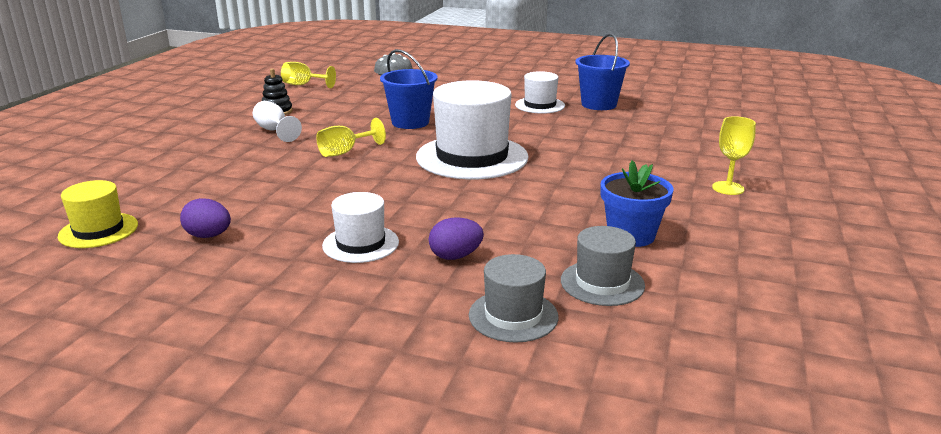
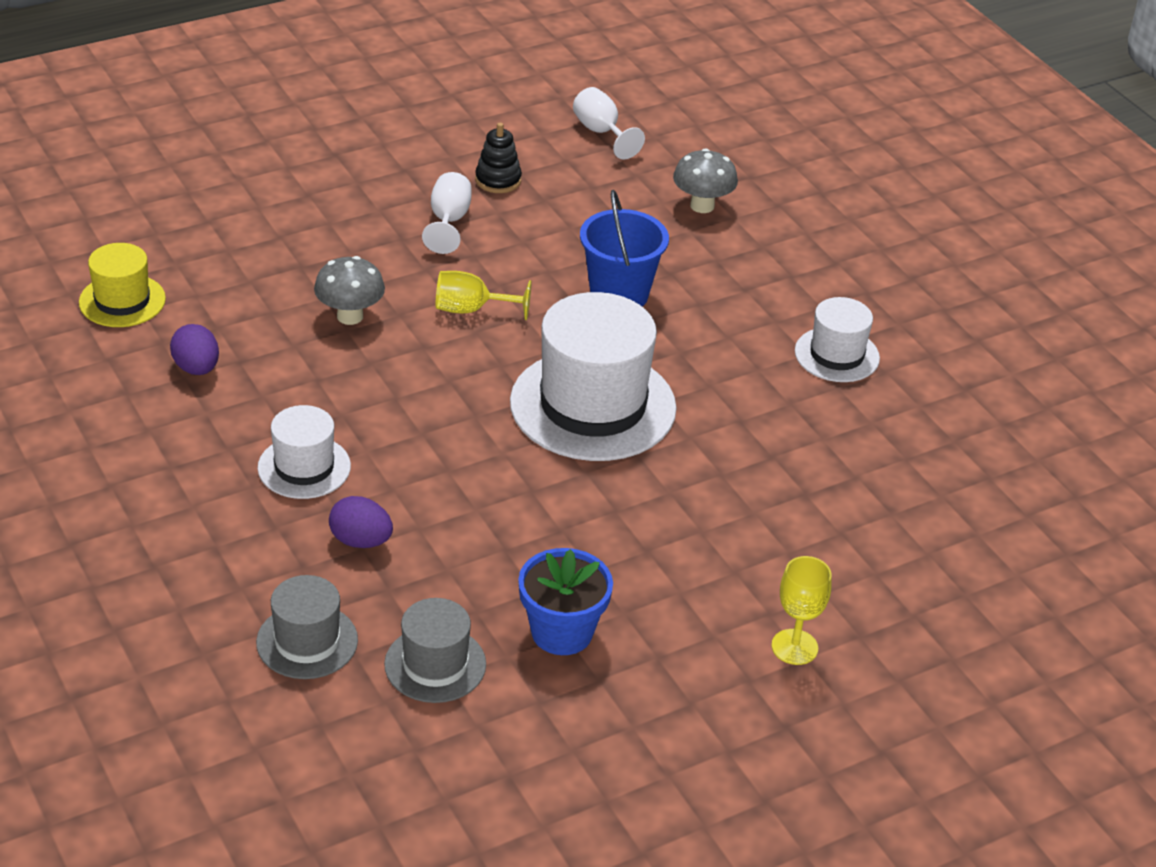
camera: 40 degrees right, 15 degrees up
(277, 179) = (350, 316): none -> grey mushroom
(303, 85) = (601, 132): yellow goblet -> white goblet
(599, 104) = (921, 401): blue bucket -> none

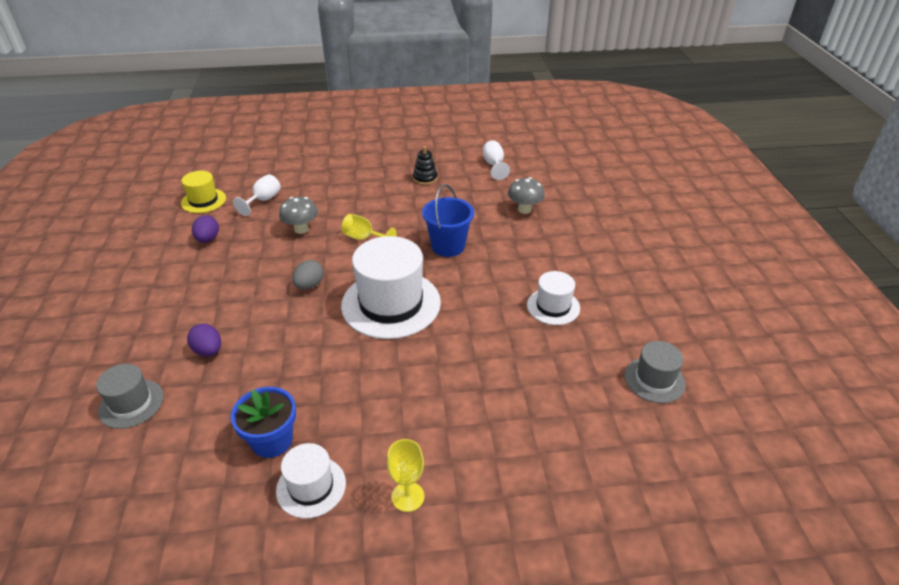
camera: 25 degrees right, 0 degrees up
(304, 467) = (215, 302): white hat -> white hat (311, 487)
(435, 664) = (185, 440): grey hat -> grey hat (654, 380)
(440, 406) = (309, 285): none -> grey egg
(449, 221) = (386, 193): white goblet -> white goblet (263, 200)

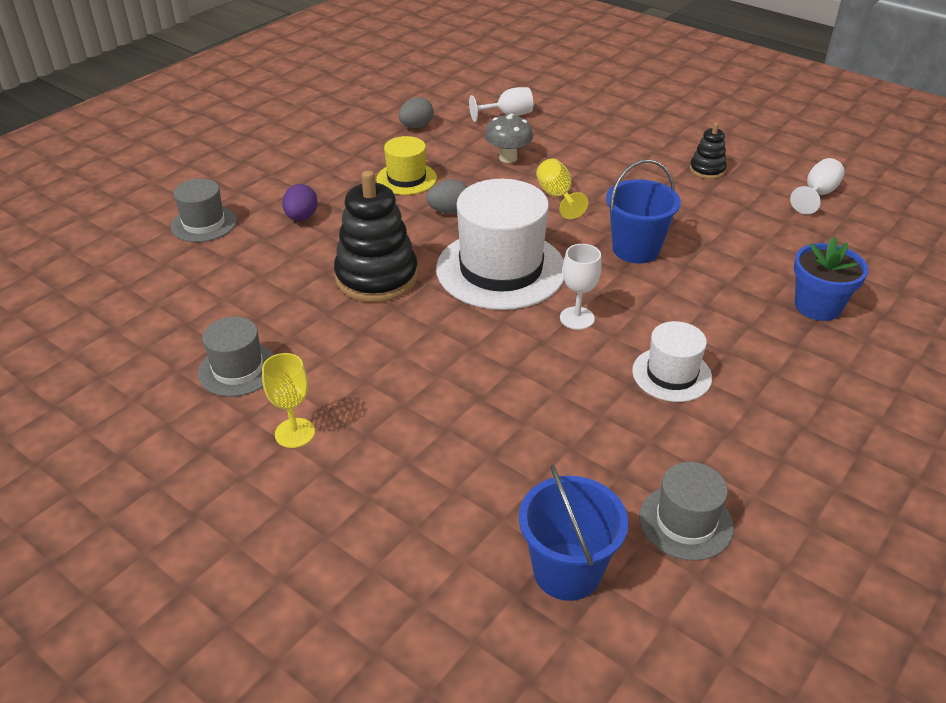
camera: 45 degrees right, 0 degrees up
(203, 201) = (455, 91): yellow hat -> yellow hat (406, 179)
(208, 239) = (416, 126): purple egg -> grey egg
(272, 440) = (257, 315): blue flower pot -> blue flower pot (817, 306)
(311, 487) = (238, 369): white hat -> grey hat
(321, 358) = (376, 277): none -> black stacking toy
(470, 306) = (577, 318): none -> white goblet
(524, 209) = (786, 260): grey mushroom -> none
(643, 449) = (567, 571): none -> blue bucket

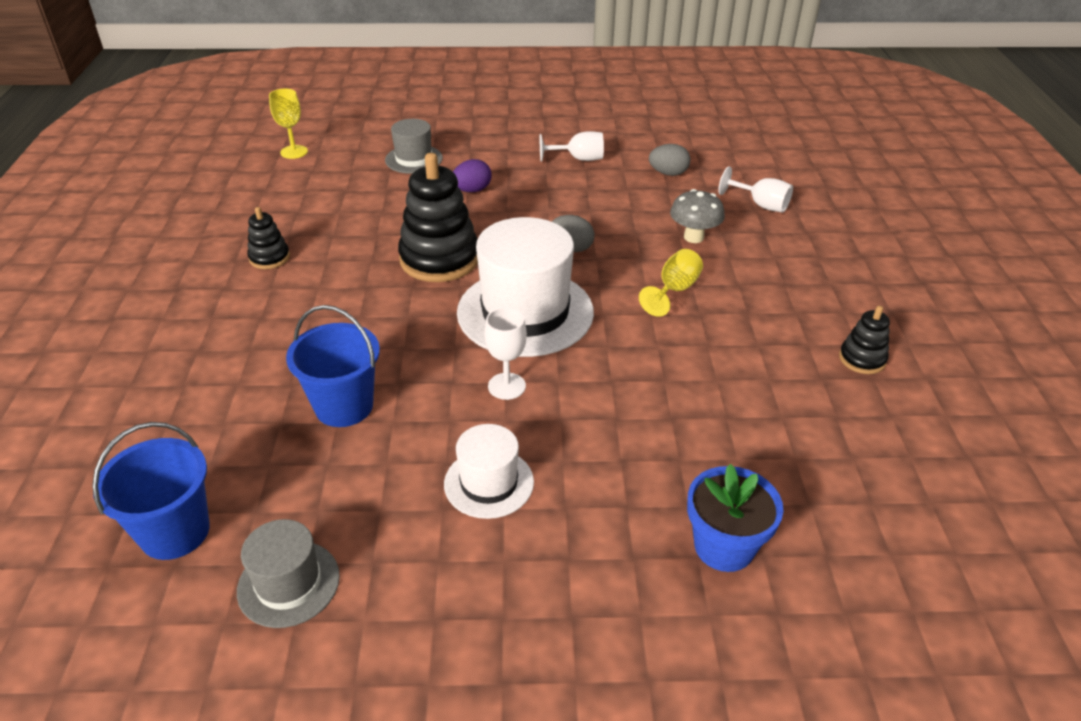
camera: 50 degrees right, 0 degrees up
(238, 369) = (269, 258): grey hat -> black stacking toy
(295, 433) = (224, 316): yellow goblet -> yellow goblet (294, 152)
(406, 179) = (587, 206): yellow hat -> none
(636, 249) = (655, 374): blue bucket -> blue bucket (344, 406)
(817, 195) = (943, 460): white goblet -> white goblet (578, 159)

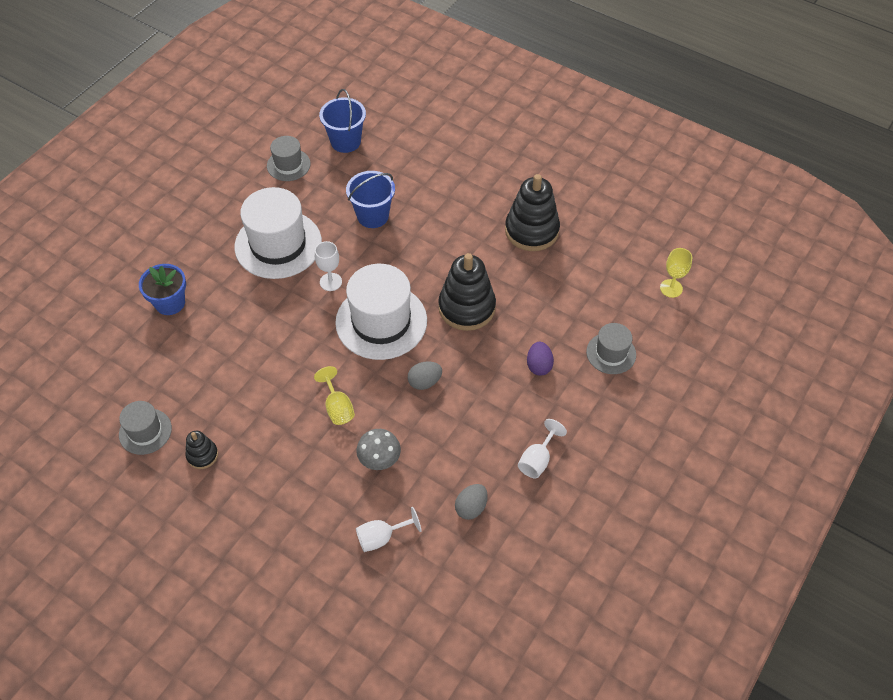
camera: 125 degrees right, 15 degrees up
(269, 258) = (531, 230): black stacking toy -> black stacking toy, size x1.99
(489, 483) = (278, 244): white hat -> white hat, size x1.88
(911, 429) = (145, 431): none -> grey hat

